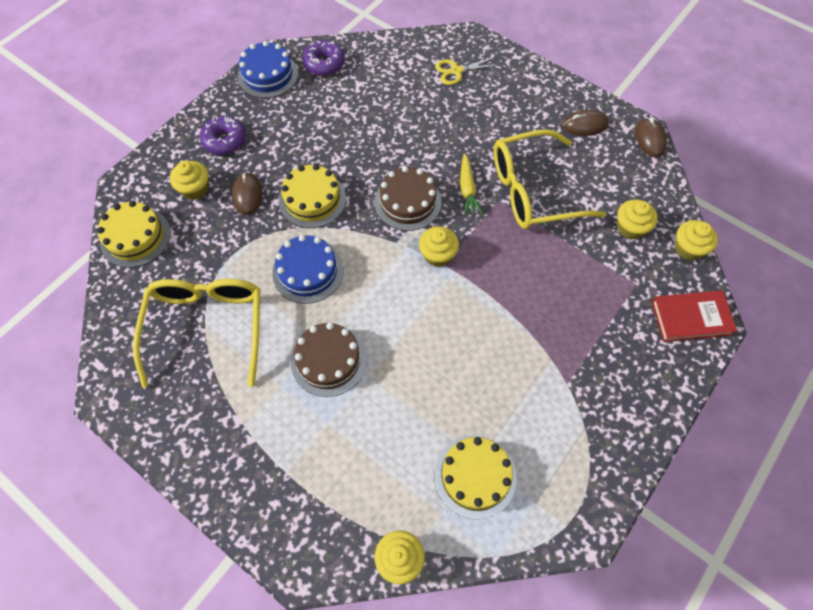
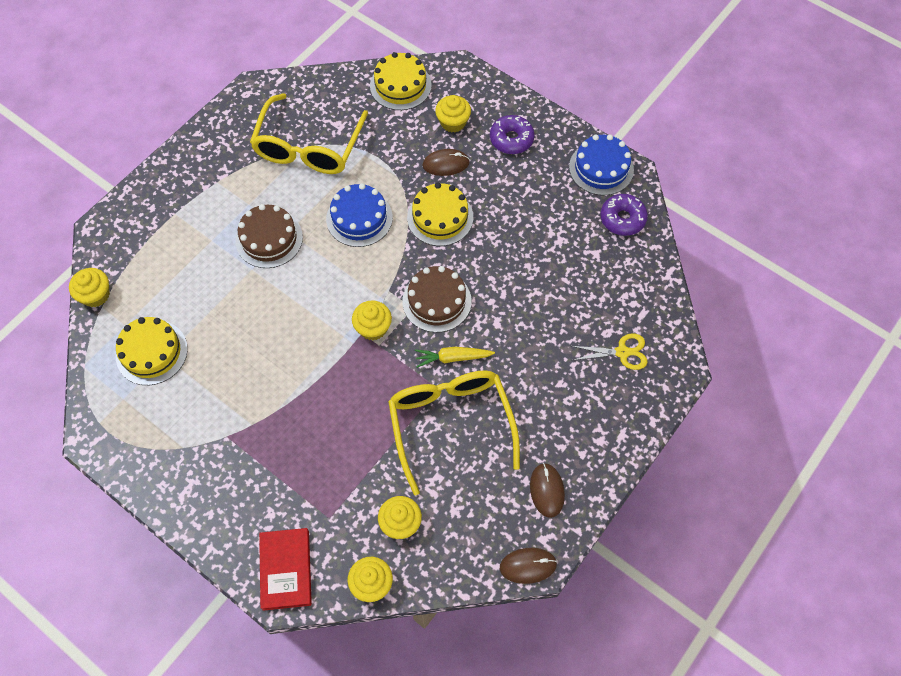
camera: 90 degrees right, 0 degrees up
(207, 327) = (308, 147): yellow glasses -> yellow glasses turned 105 degrees clockwise
(456, 71) = (622, 352): yellow scissors -> yellow scissors turned 105 degrees clockwise

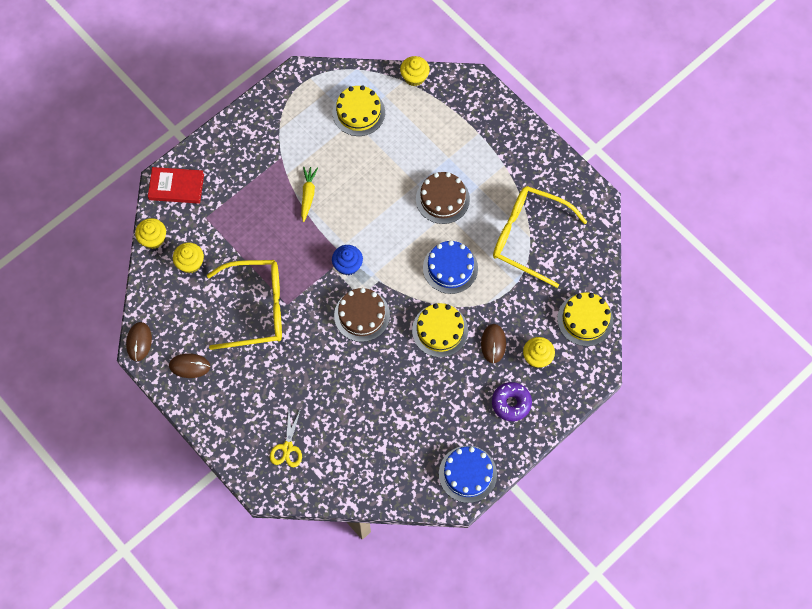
camera: 100 degrees right, 5 degrees up
(373, 328) = (348, 265): yellow cupcake -> blue cupcake
(453, 358) = (310, 319): yellow carrot -> yellow carrot (308, 195)
(622, 219) = (412, 479): purple donut -> none

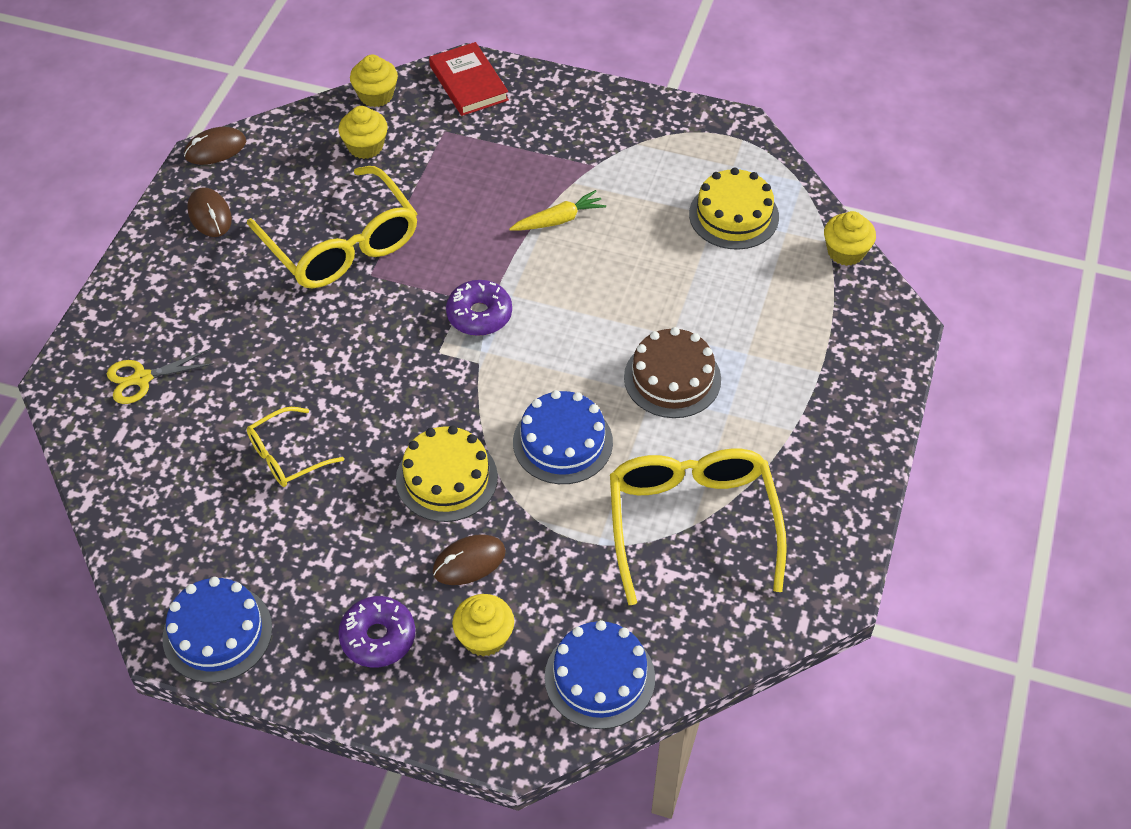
camera: 60 degrees right, 15 degrees down
(348, 265) = (479, 315): blue cupcake -> purple donut
(362, 315) = (409, 368): brown cake -> none
(382, 398) = (286, 456): none -> yellow glasses
(585, 319) = (599, 677): yellow cake -> blue cake

